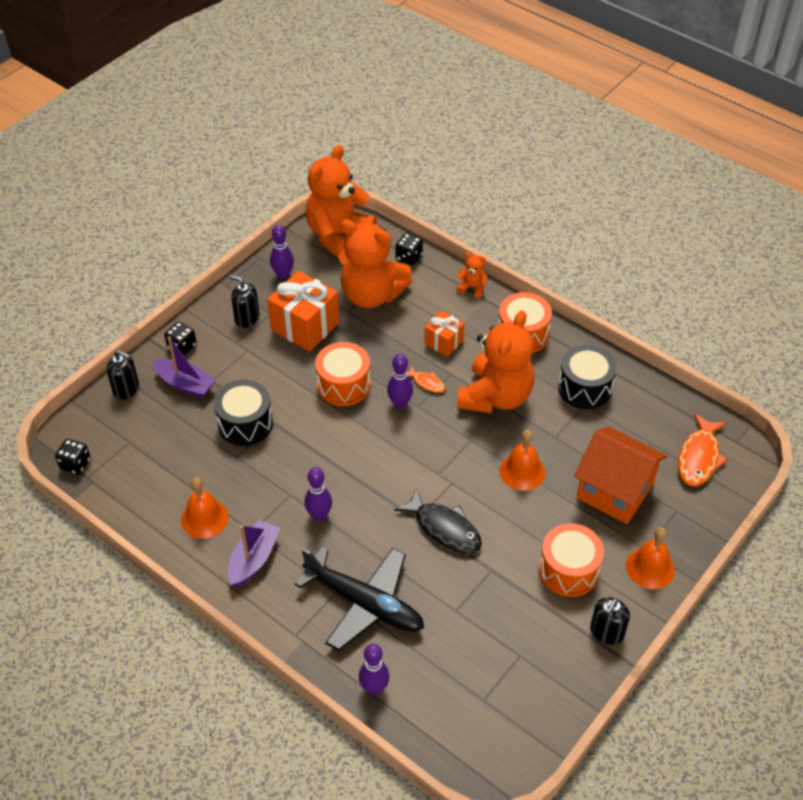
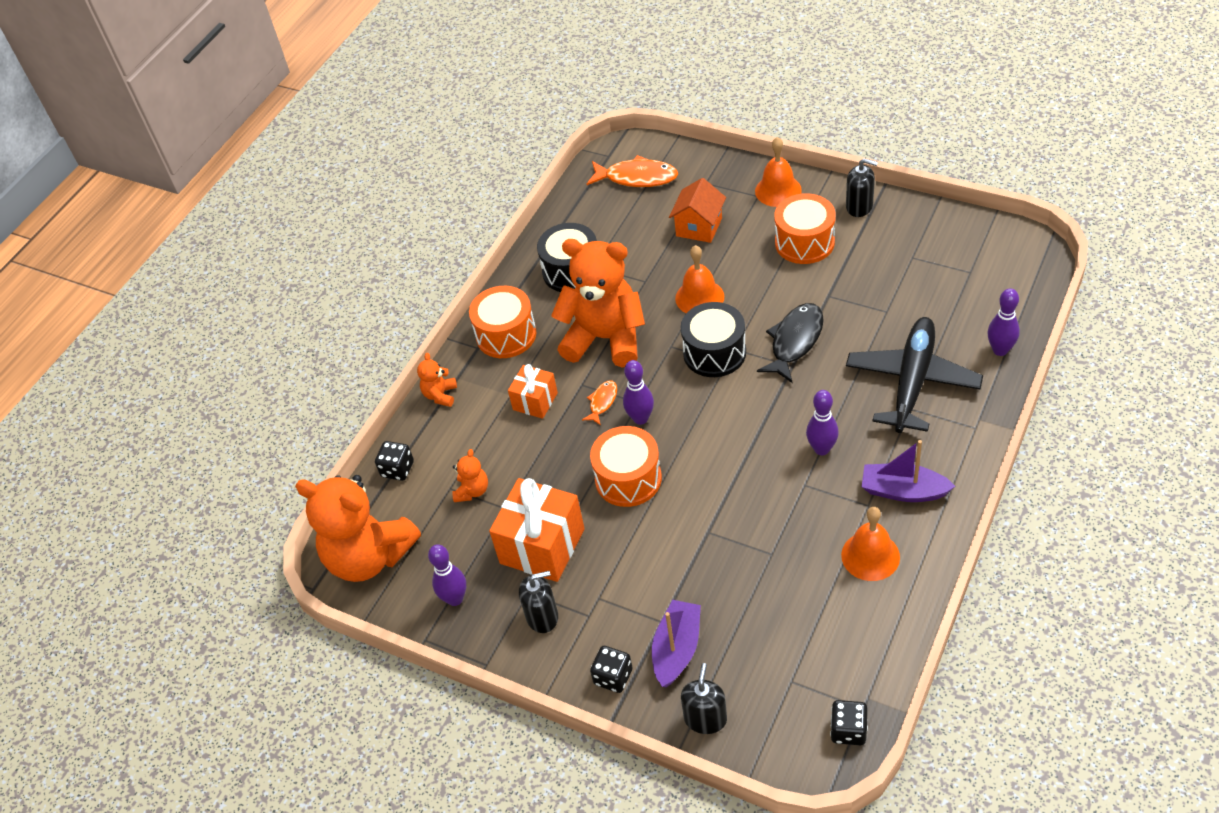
camera: 95 degrees left, 0 degrees up
(245, 423) = (718, 560): black drum -> black drum (714, 353)
(247, 317) = (542, 616): black soap dispenser -> black soap dispenser turned 120 degrees counterclockwise
(371, 295) = (472, 491): orange teddy bear -> orange teddy bear, size x0.42
(614, 491) = (699, 227): orange house -> orange house, size x0.63

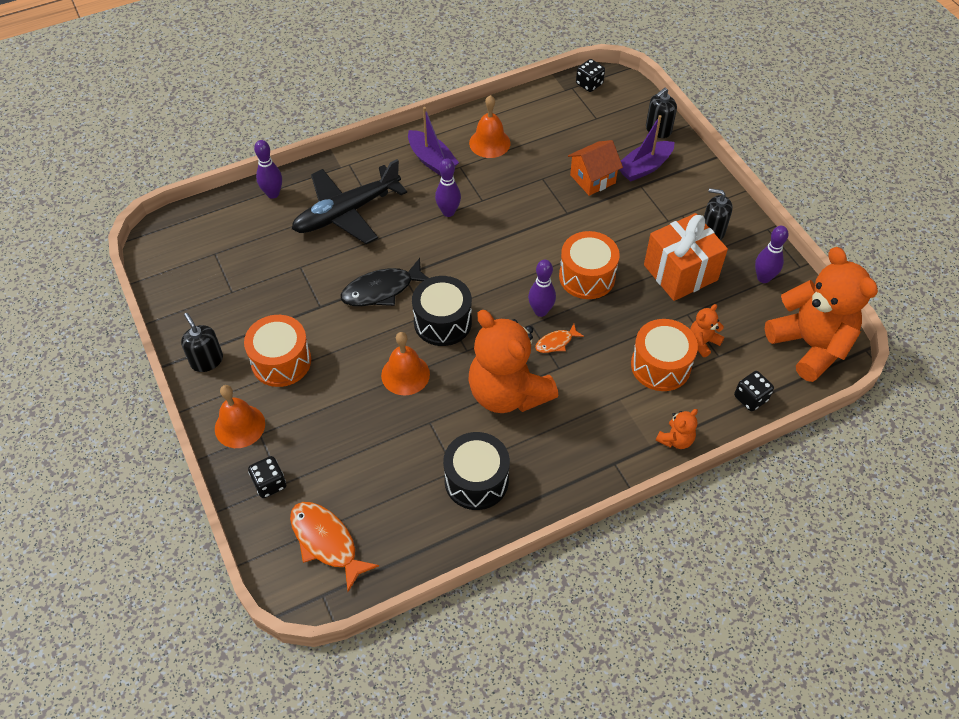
camera: 150 degrees left, 5 degrees up
(506, 335) = (581, 457): orange drum -> orange drum (660, 365)
(535, 401) = (604, 379): orange gift -> none
(613, 677) = (693, 177): black dice -> black dice (270, 483)
(699, 227) = (336, 441): orange house -> orange house (592, 179)

